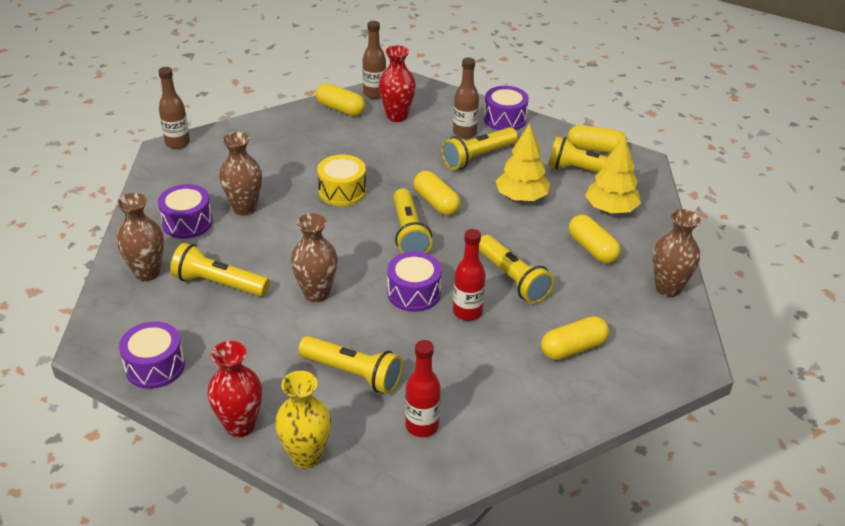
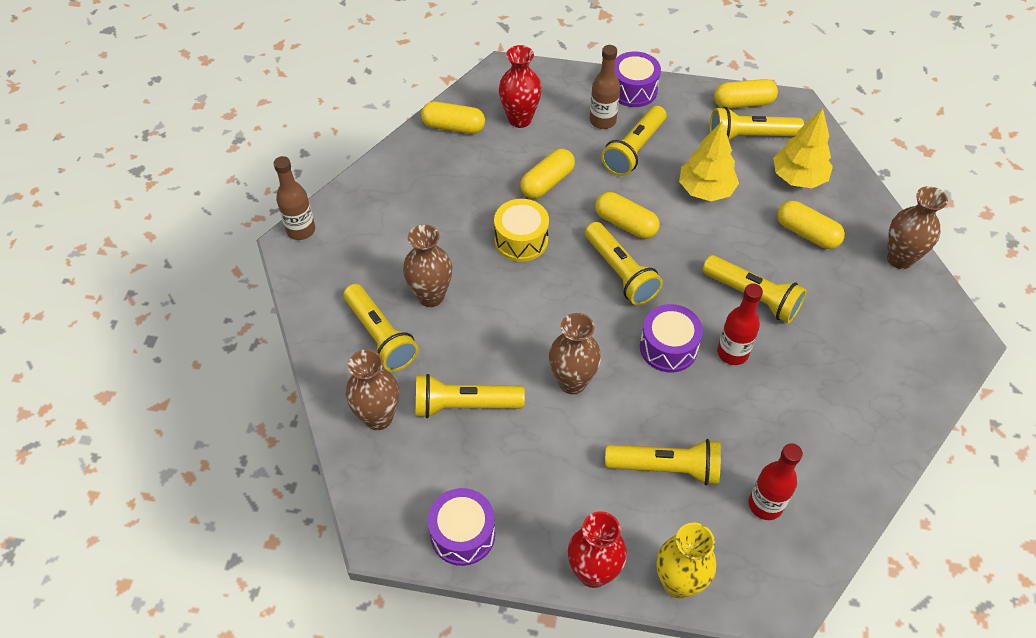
camera: 20 degrees left, 15 degrees up
(187, 223) = (380, 336): purple drum -> yellow flashlight
(374, 94) = (478, 95): brown bottle -> none
(573, 348) = (852, 361): yellow capsule -> yellow capsule (547, 182)

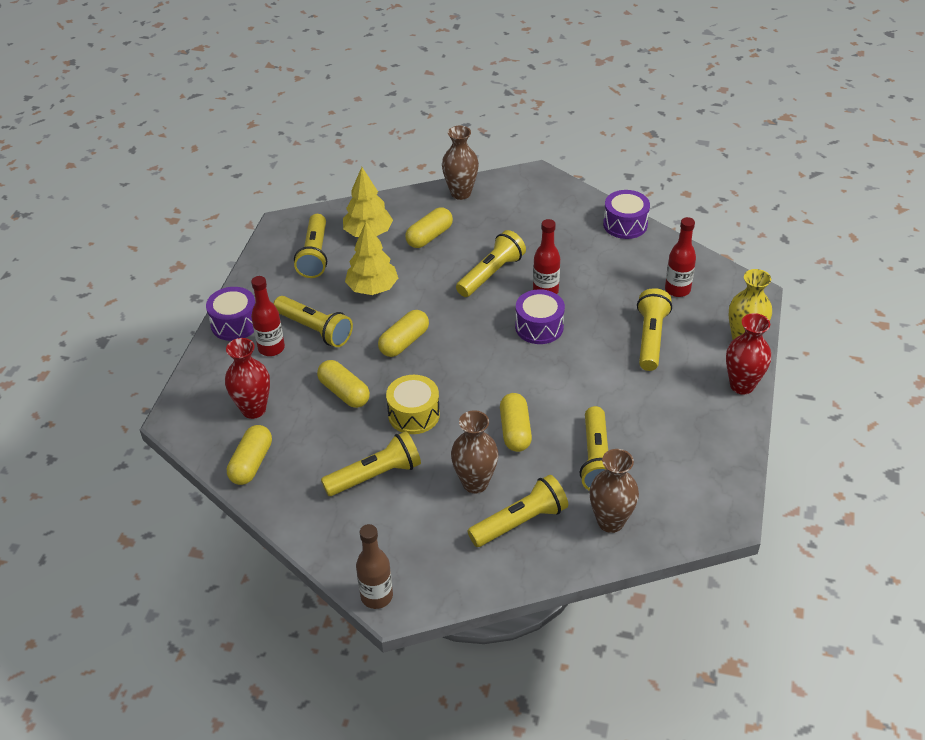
camera: 85 degrees left, 10 degrees down
(463, 534) = (719, 462): purple drum -> purple drum (625, 224)
(572, 382) = (572, 387): brown vase -> none
(602, 121) = (271, 348): brown bottle -> red bottle
(620, 273) = (459, 349): yellow flashlight -> yellow flashlight (375, 475)
(743, 103) = (272, 254): yellow capsule -> yellow capsule (515, 431)

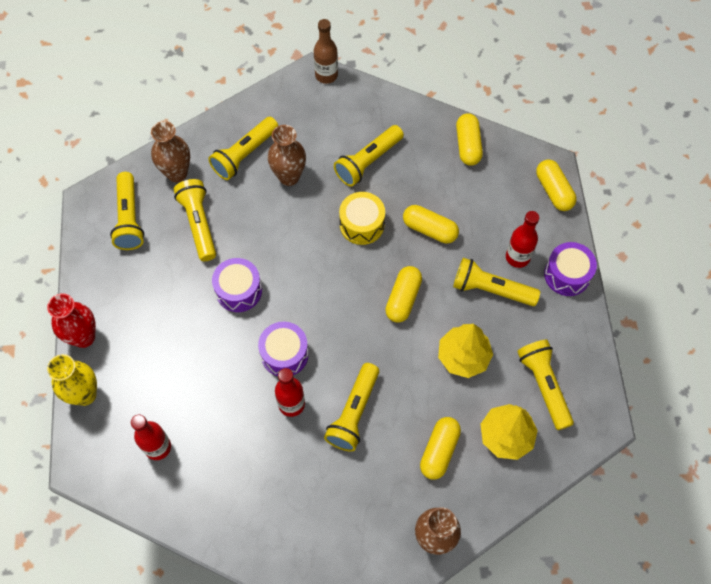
camera: 160 degrees right, 20 degrees up
(253, 409) = (495, 192): red vase -> none
(515, 431) = (272, 232): yellow capsule -> yellow capsule (553, 191)
(625, 224) = (231, 539): purple drum -> purple drum (239, 290)
(650, 338) = (175, 371): yellow flashlight -> yellow flashlight (129, 218)

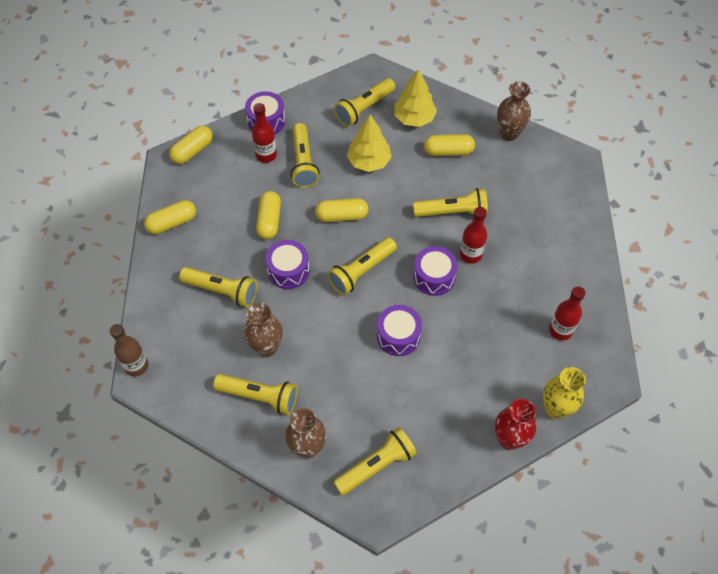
camera: 115 degrees left, 5 degrees down
(199, 224) = (351, 400): yellow flashlight -> yellow flashlight (361, 271)
(362, 224) = (288, 270): yellow drum -> purple drum

